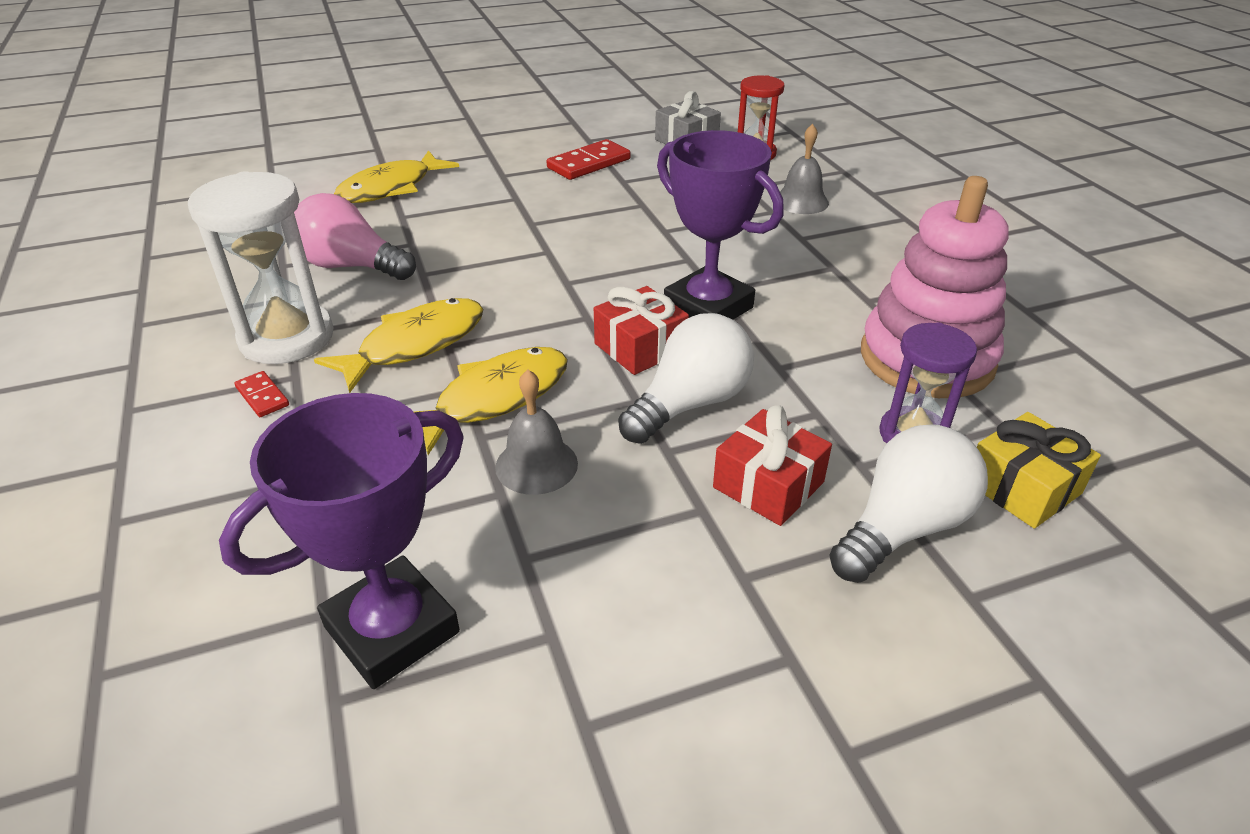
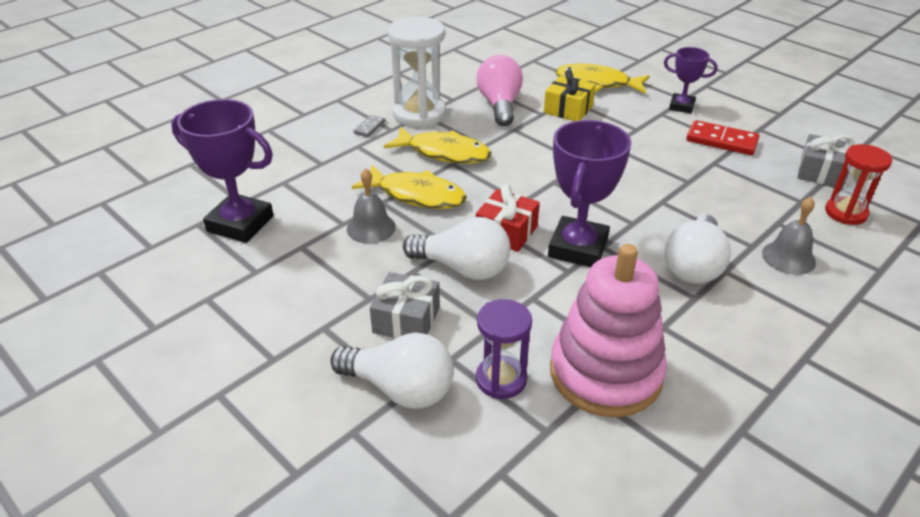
camera: 65 degrees right, 0 degrees up
(262, 396) = (369, 127): red domino -> grey domino
(502, 160) = (681, 106): none -> purple trophy
(768, 485) = (406, 320): red gift -> grey gift
(783, 251) = (693, 265): none -> white light bulb
(1022, 487) = (478, 448): yellow gift -> yellow gift (568, 109)

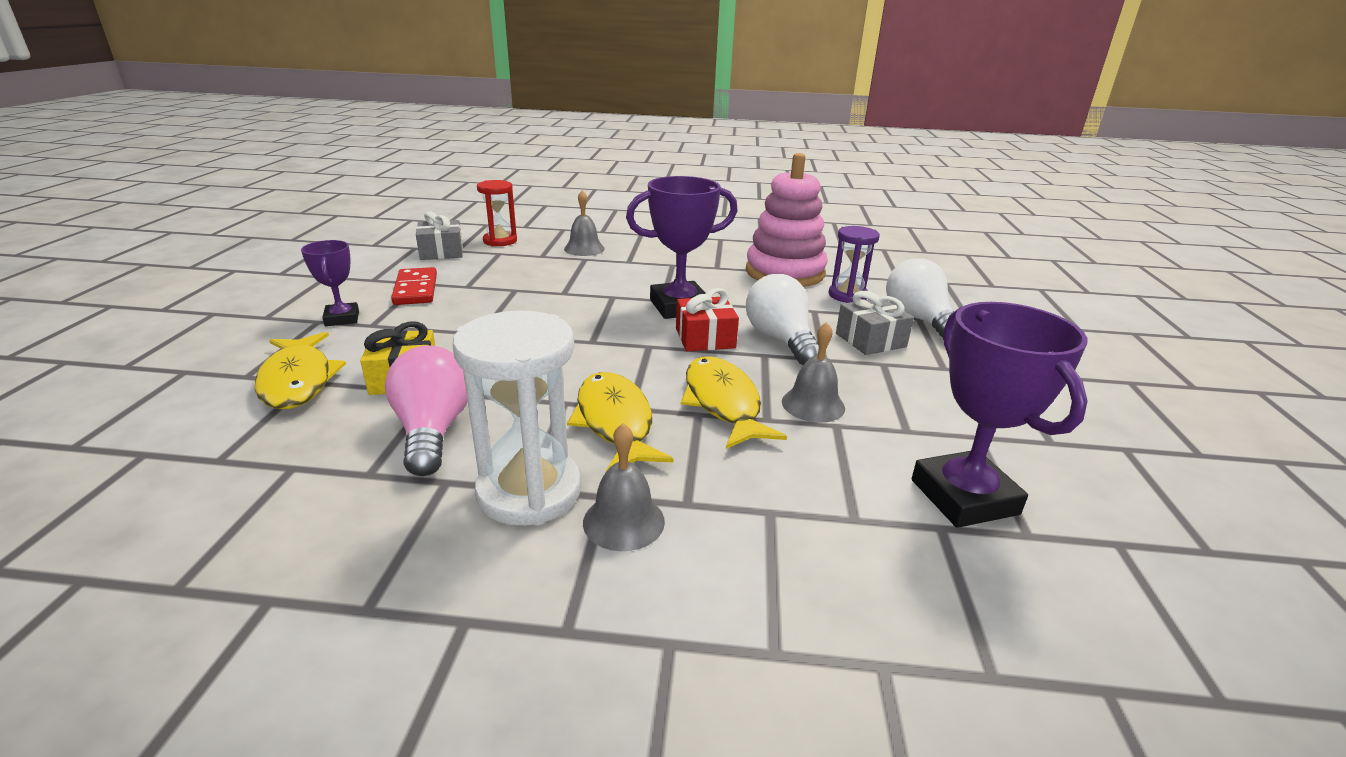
camera: 130 degrees left, 10 degrees down
(369, 127) = (623, 521): grey domino -> grey bell
(499, 105) = (433, 431): pink light bulb -> pink light bulb turned 120 degrees clockwise
(693, 265) = (637, 270): white light bulb -> none

